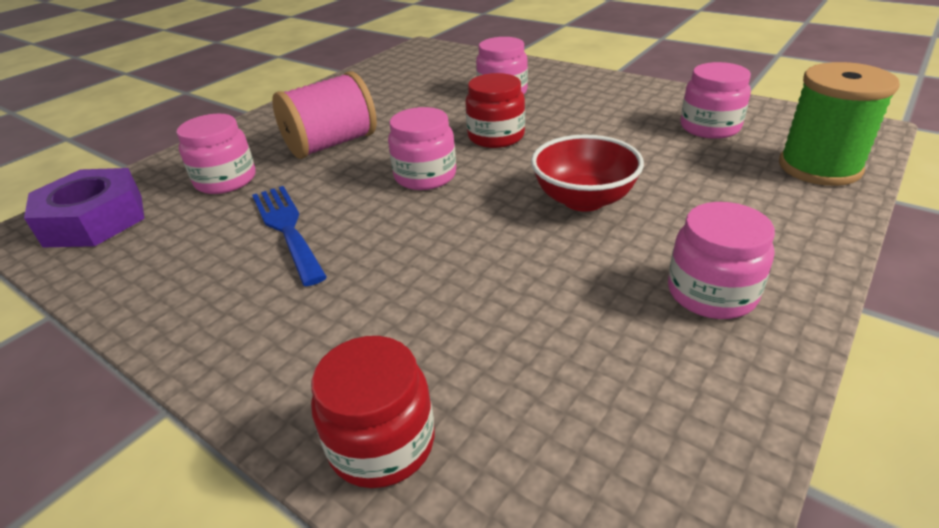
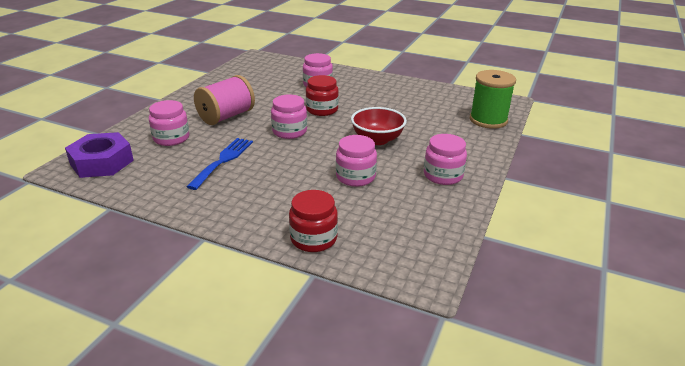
camera: 15 degrees left, 5 degrees down
(287, 228) = (223, 160): blue fork -> blue fork turned 60 degrees clockwise
(709, 127) = (435, 102): pink jar -> pink jar (355, 177)

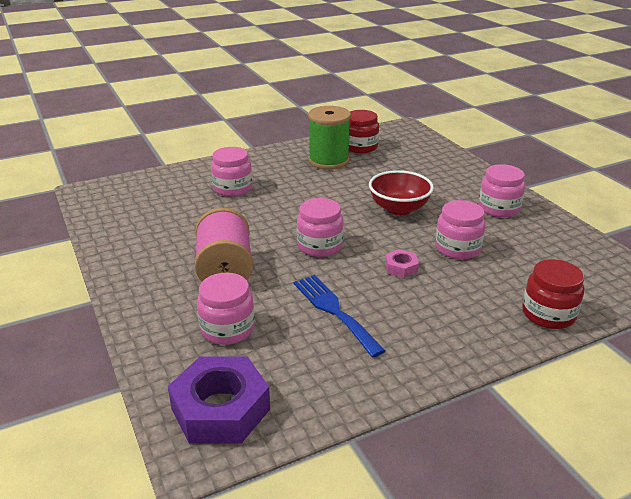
camera: 50 degrees left, 0 degrees up
(300, 165) = (401, 267): none -> pink nut
(322, 110) = (295, 209): red jar -> red jar (360, 147)
(488, 120) = (426, 149): green spool -> green spool (328, 161)

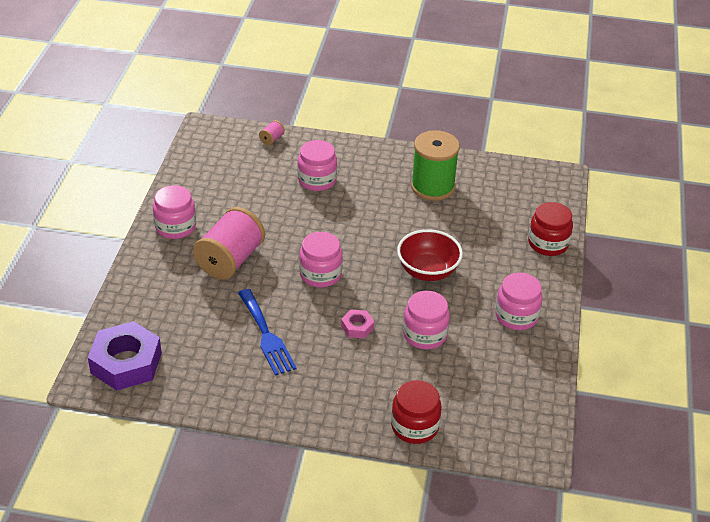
camera: 35 degrees right, 10 degrees up
(159, 177) = (272, 139): none -> pink spool
(227, 329) = (184, 309): pink jar -> pink jar (175, 227)
(334, 311) = (266, 335): blue fork -> blue fork turned 150 degrees clockwise
(360, 147) = (482, 183): red jar -> red jar (548, 243)

